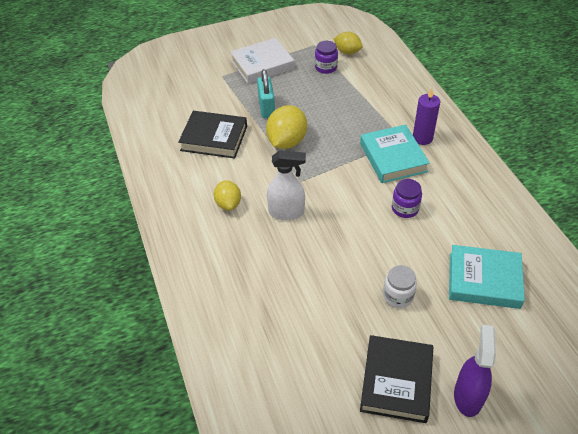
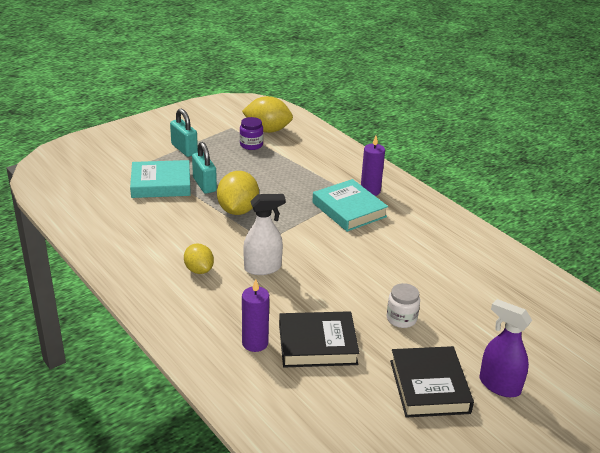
camera: 20 degrees left, 15 degrees down
(214, 138) = (159, 216): black book -> black book (317, 344)
(250, 295) = (255, 343): none -> purple candle
(262, 65) = (184, 149): white book -> turquoise padlock
(347, 52) = (267, 130): yellow lemon -> yellow lemon, size x1.60
(405, 208) = (378, 248): purple jar -> none
(468, 396) = (499, 385): purple spray bottle -> purple spray bottle turned 45 degrees counterclockwise
(484, 280) = (474, 293): turquoise book -> turquoise book (161, 184)

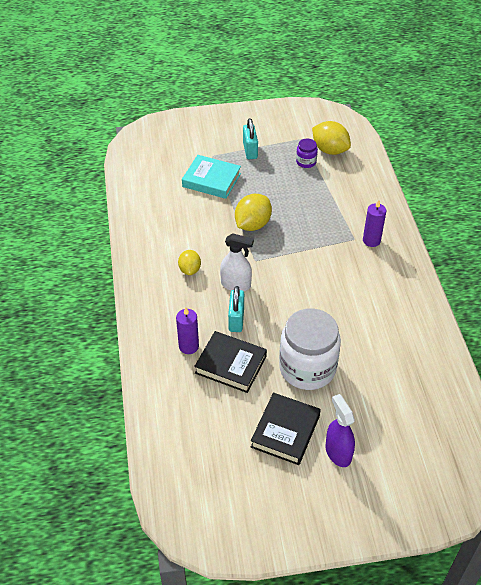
camera: 30 degrees right, 15 degrees up
(204, 184) = (243, 191): turquoise padlock -> turquoise padlock (236, 319)
(349, 210) = (340, 253): turquoise book -> none
(401, 318) = (307, 368): white jar -> white jar, size x2.27

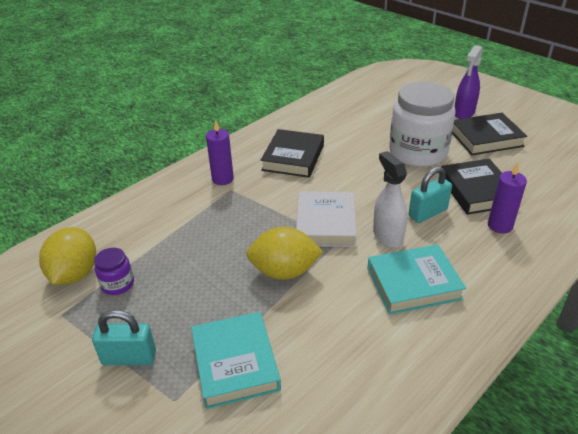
camera: 125 degrees left, 10 degrees down
(190, 270) = (413, 283): yellow lemon -> turquoise book
(250, 150) = (129, 358): turquoise padlock -> turquoise padlock turned 45 degrees clockwise
(275, 264) = (325, 223): none -> white book
(367, 290) = (293, 157): none -> black book

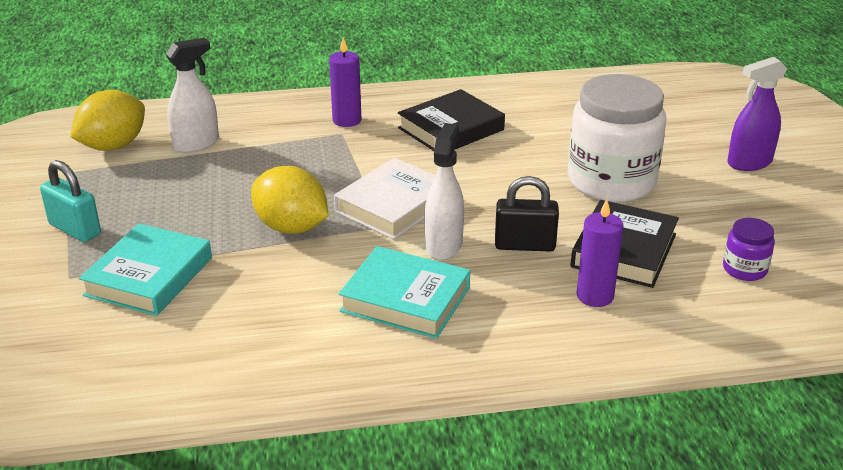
camera: 35 degrees right, 5 degrees down
(117, 284) = (136, 170): purple jar -> purple jar (744, 269)
(139, 242) = (196, 144): none -> white spray bottle
(427, 213) = (524, 245): turquoise padlock -> black padlock
(486, 138) = (733, 202): black book -> none

